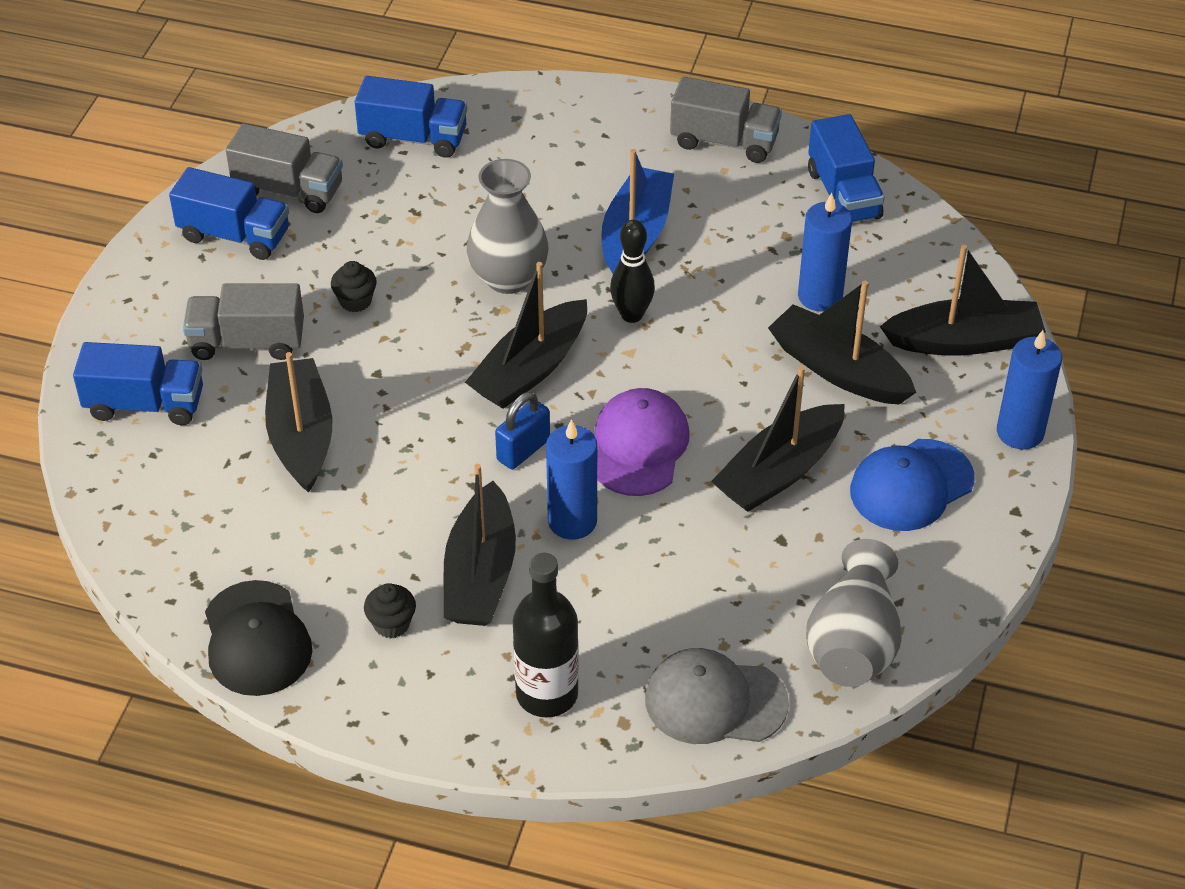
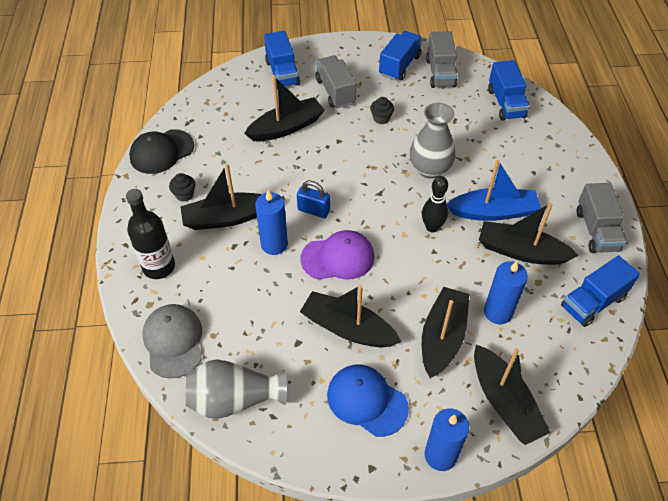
camera: 70 degrees right, 5 degrees up
(234, 235) = (399, 65): blue truck -> blue truck turned 150 degrees counterclockwise
(530, 369) = (370, 197): black boat -> black boat (521, 251)

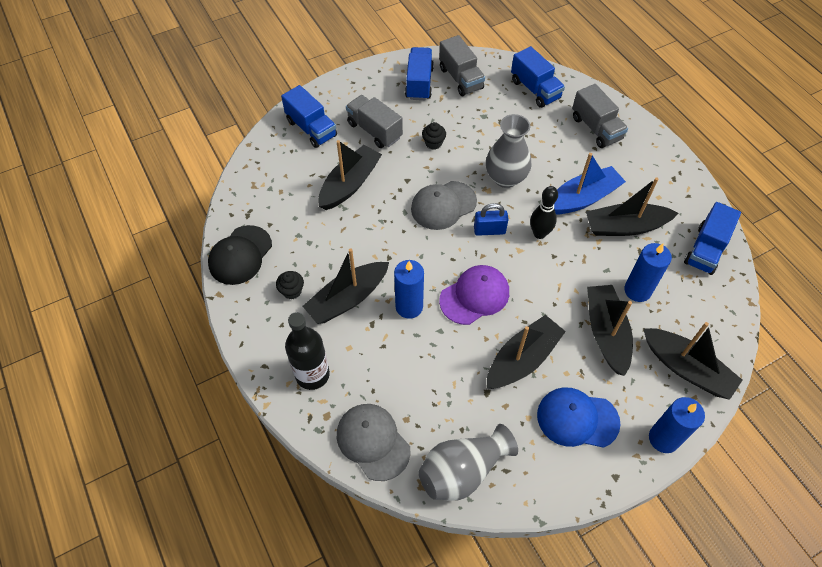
camera: 25 degrees left, 5 degrees up
(313, 210) = (425, 259): blue padlock -> blue padlock (489, 230)
(348, 328) = (522, 359): black boat -> black boat turned 135 degrees clockwise
(357, 172) = (443, 205): none -> grey cap
(596, 230) = (674, 183): grey truck -> grey truck (596, 128)

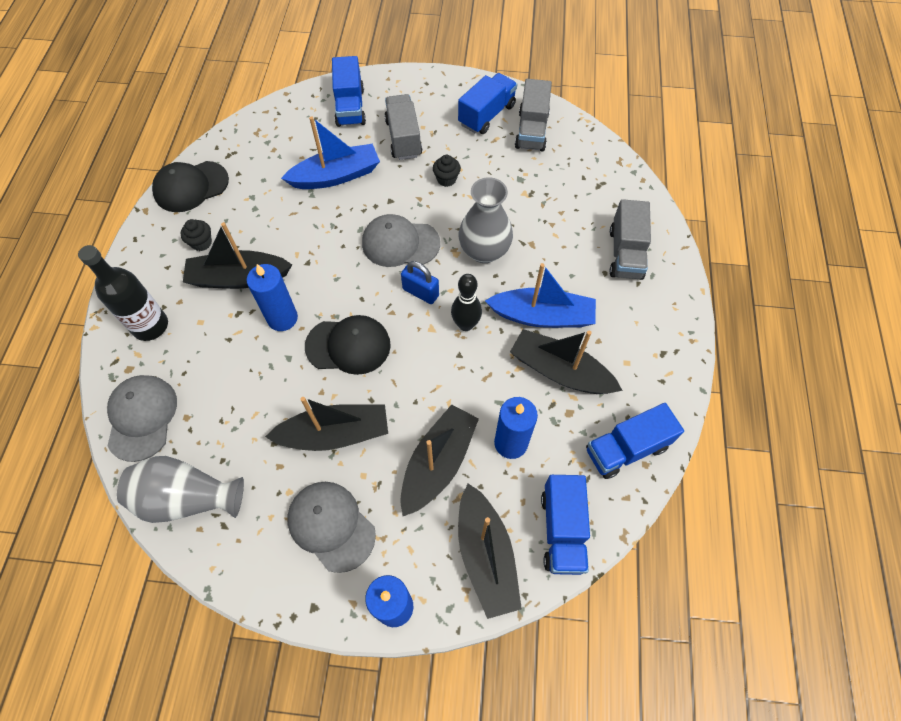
camera: 35 degrees right, 5 degrees up
(350, 184) = (336, 176): black boat -> blue boat
(474, 296) = (348, 346): purple cap -> black cap
(535, 89) = (597, 180): blue truck -> blue truck (562, 530)
(577, 419) = (331, 526): blue cap -> grey cap

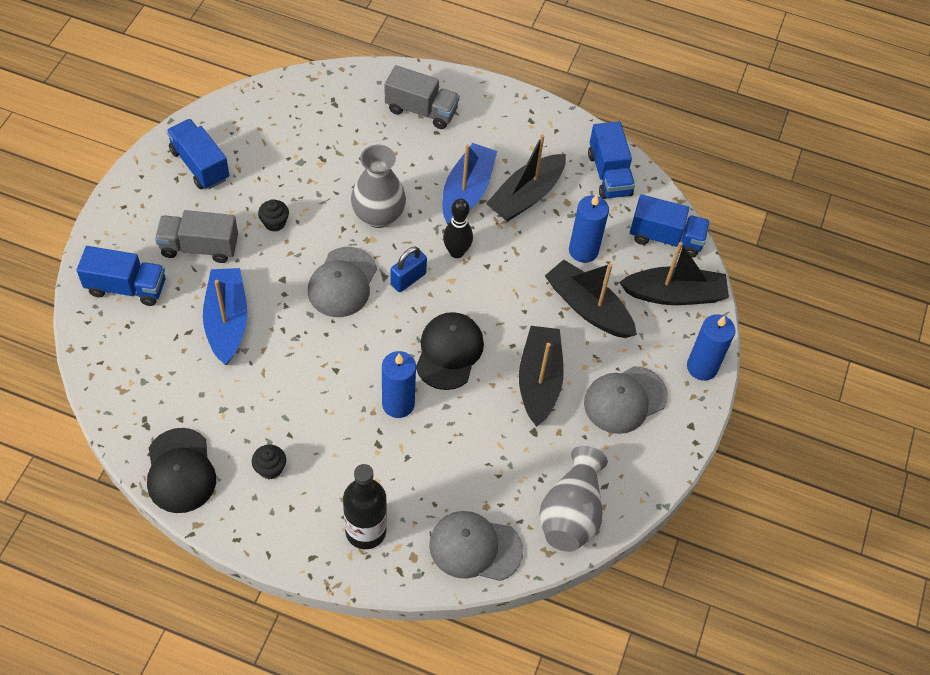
camera: 80 degrees left, 5 degrees down
(239, 278) = (333, 437): black boat -> none
(531, 130) = (240, 134): grey truck -> none

